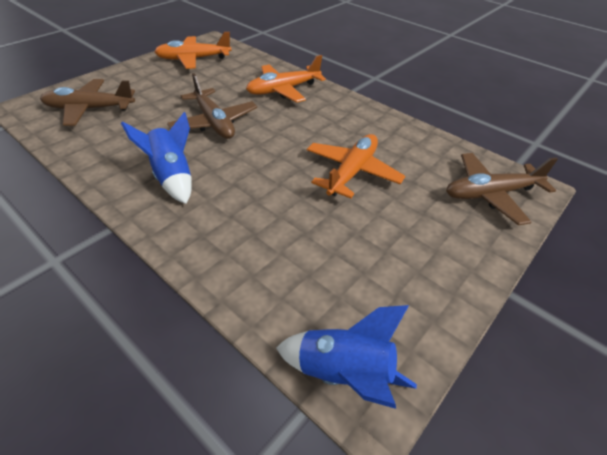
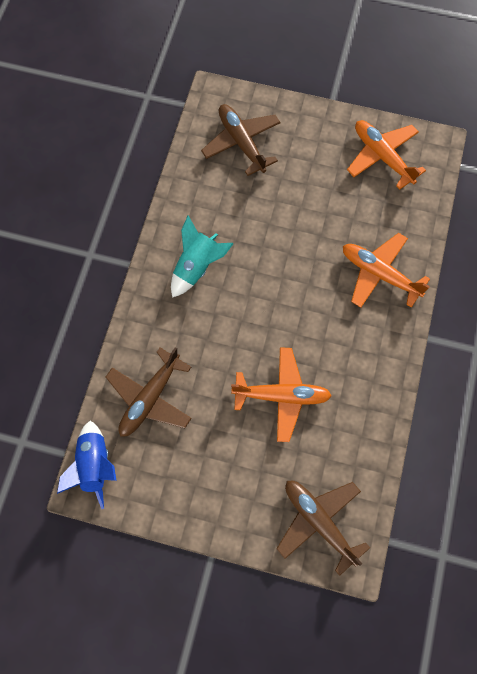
camera: 65 degrees right, 25 degrees up
(172, 177) = (197, 267): blue rocket -> turquoise rocket
(214, 122) = (284, 249): brown plane -> brown plane (150, 398)

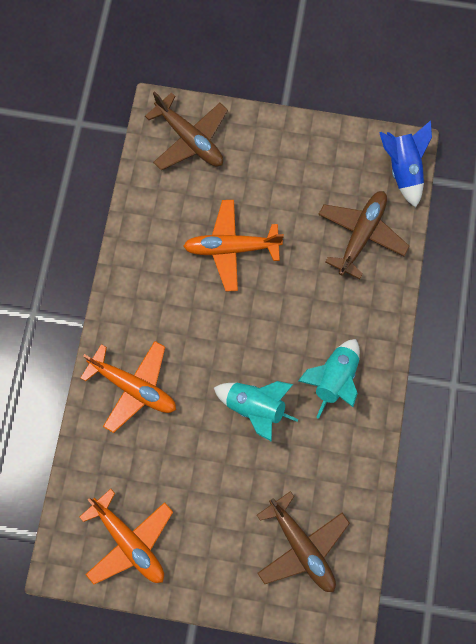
camera: 175 degrees right, 5 degrees up
(270, 249) = (255, 407): none -> turquoise rocket

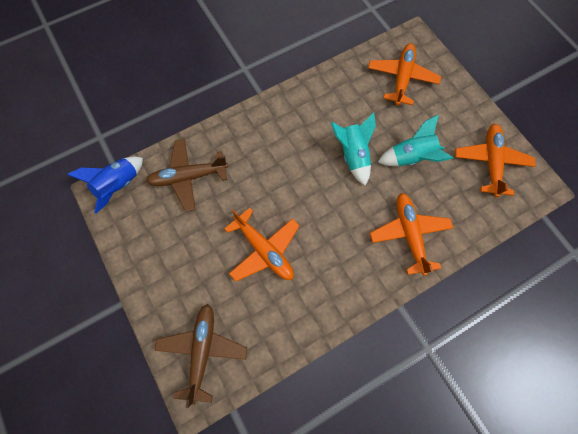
camera: 130 degrees left, 5 degrees down
(302, 546) = (401, 78): brown plane -> orange plane
(333, 378) = (296, 127): turquoise rocket -> turquoise rocket (411, 157)

